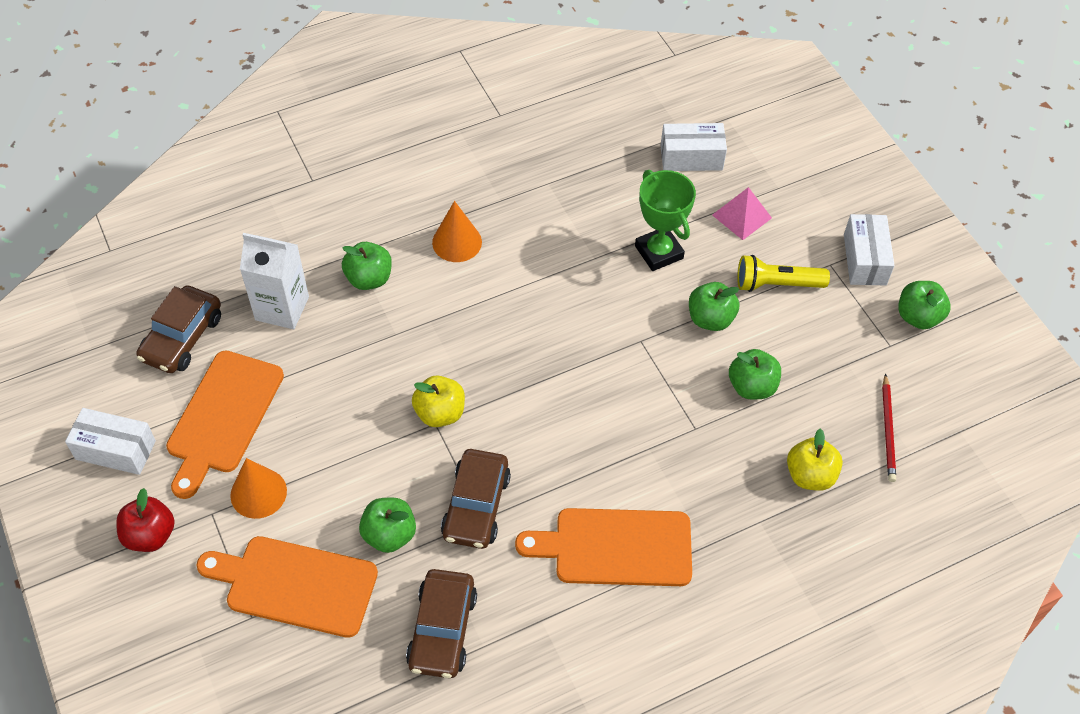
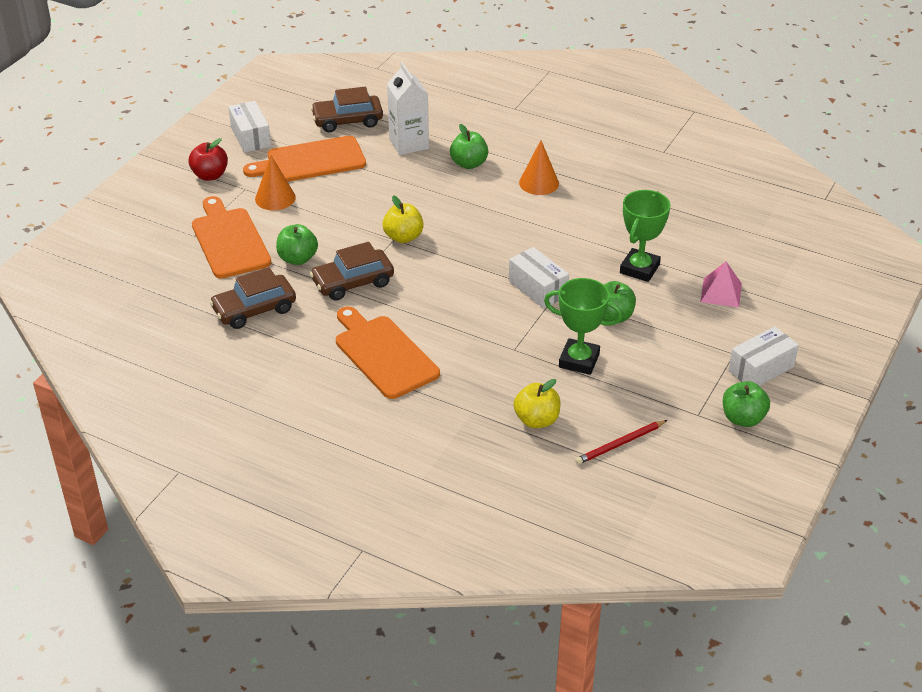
camera: 55 degrees right, 15 degrees down
(691, 157) = (742, 247): white box -> white box (538, 288)
(752, 386) = (579, 360): green apple -> green trophy
(776, 284) = (682, 335): yellow flashlight -> none

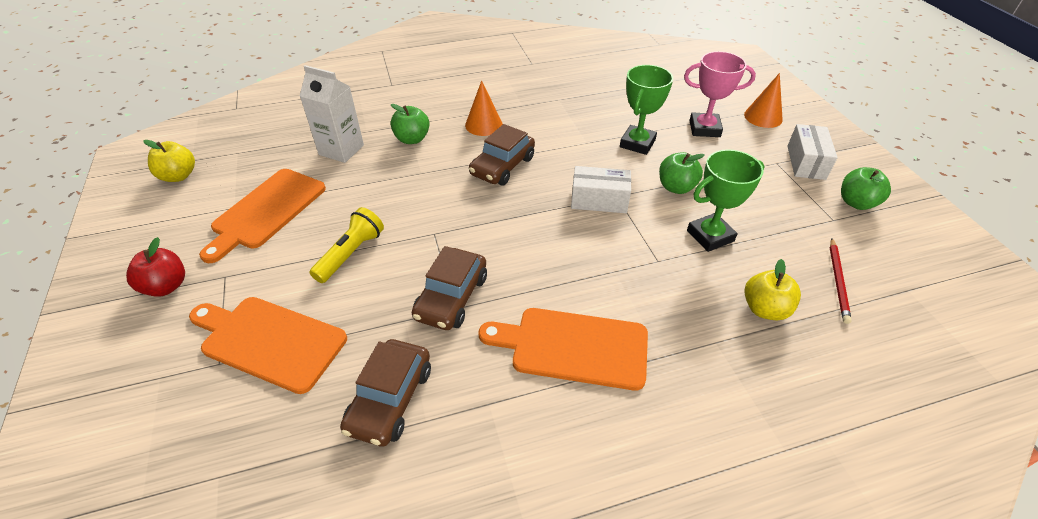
camera: 45 degrees left, 5 degrees up
(250, 137) = (173, 223): white box -> none
(275, 198) = (270, 266): orange cone -> orange cone (763, 117)
(297, 259) = (368, 311): green apple -> none
(328, 220) = (351, 254): none -> yellow flashlight
(347, 121) = (260, 160): brown car -> brown car (502, 166)
(403, 237) = (440, 226): yellow apple -> yellow apple (179, 176)
(639, 269) = (637, 143): green trophy -> green trophy turned 45 degrees clockwise
(721, 292) = (704, 128): pink pyramid -> pink trophy

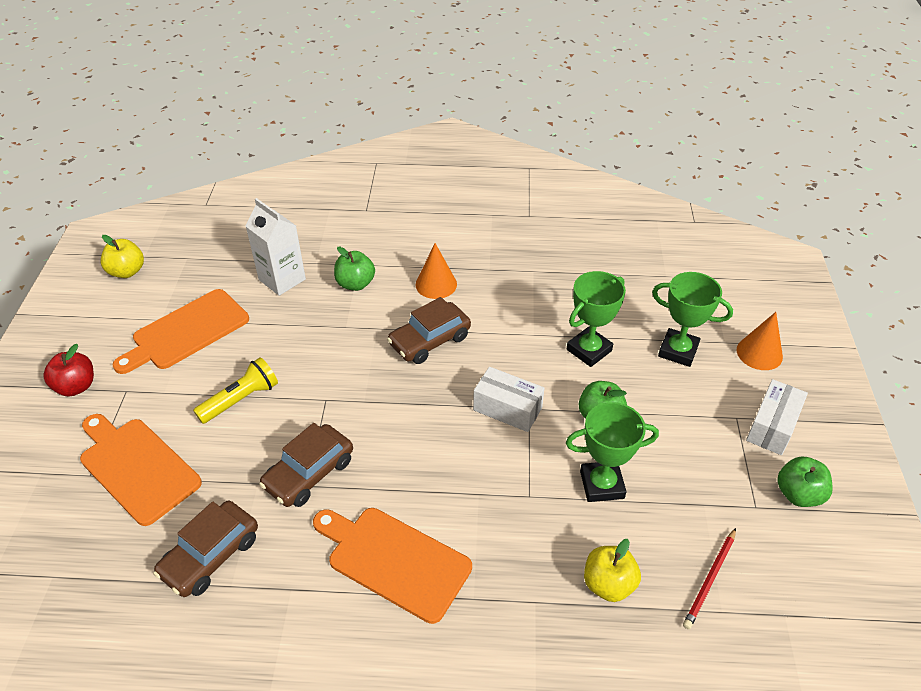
camera: 20 degrees right, 0 degrees up
(704, 128) = (678, 351): pink trophy -> green trophy

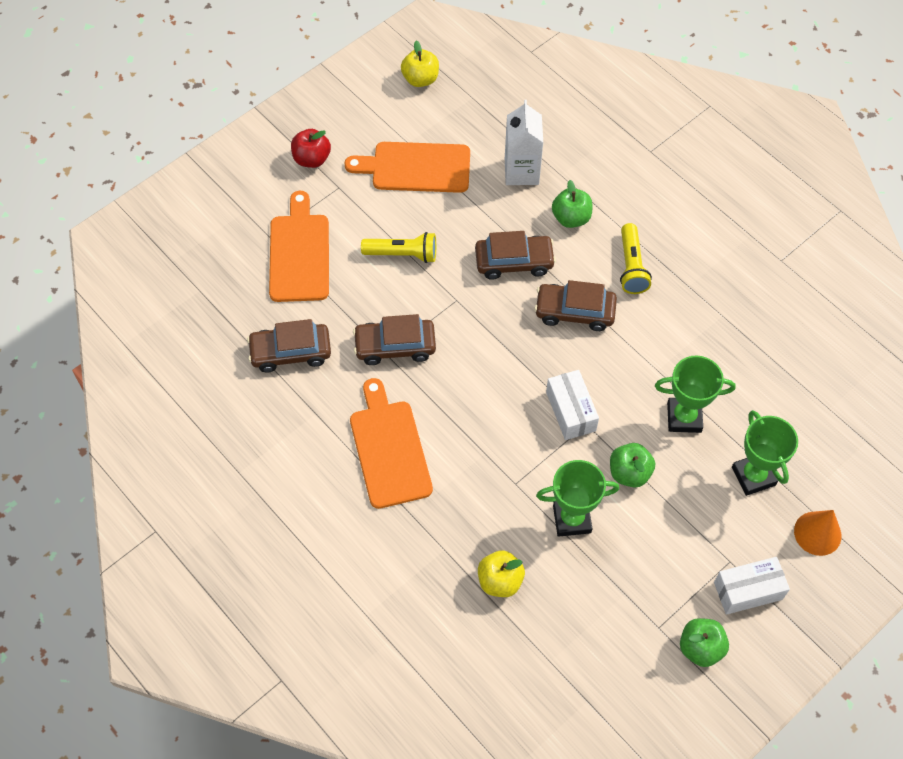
camera: 45 degrees right, 15 degrees up
(344, 340) = (514, 262): none -> brown car
(436, 284) = (631, 266): orange cone -> yellow flashlight
(602, 485) = (572, 519): green trophy -> green trophy turned 45 degrees counterclockwise
(710, 580) = (566, 638): red pencil -> none

